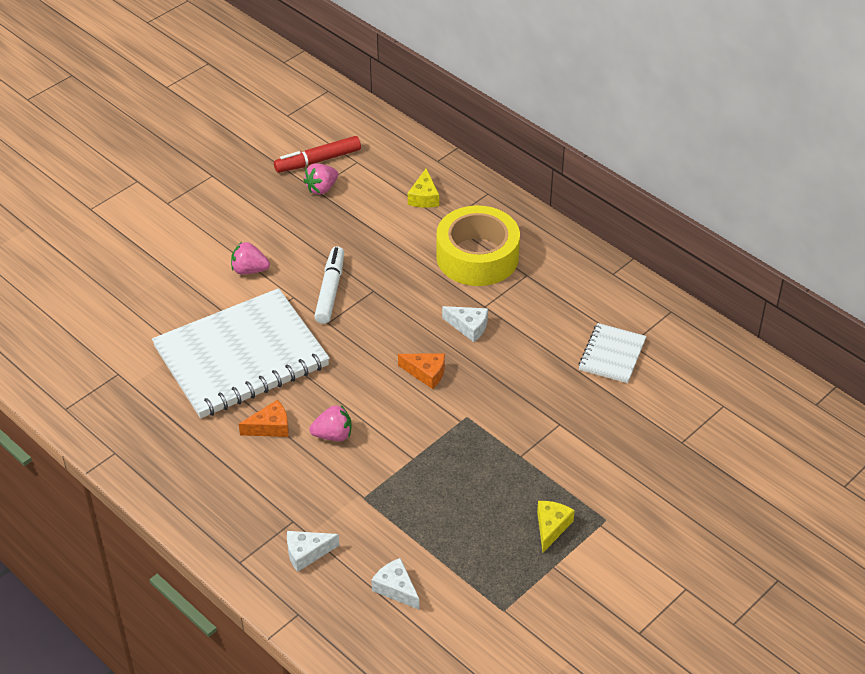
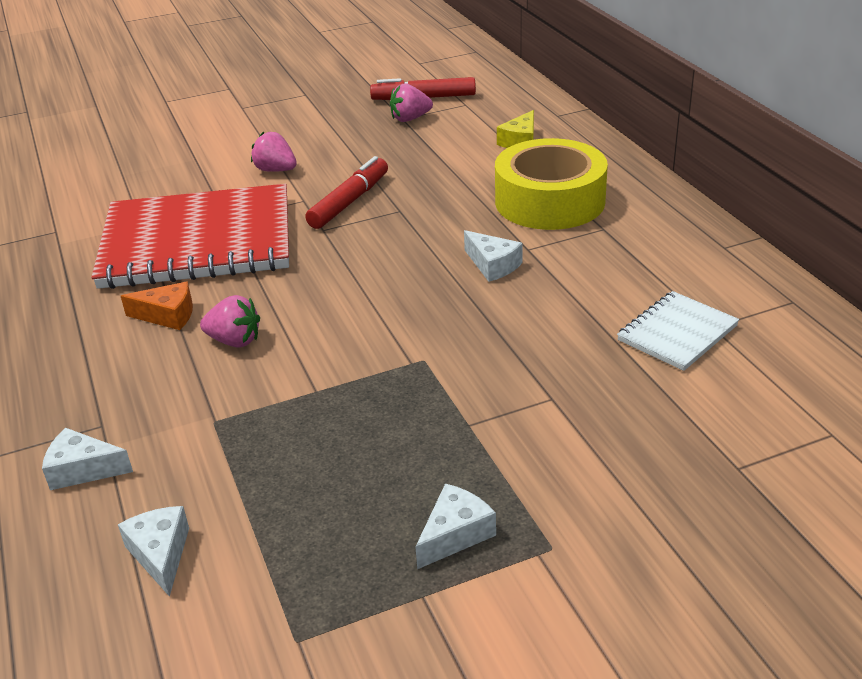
camera: 25 degrees right, 10 degrees down
(241, 357) = (198, 242): white notebook -> red notebook
(330, 290) = (349, 202): white marker -> red marker
(426, 373) = (403, 301): orange cheese -> none
(551, 527) = (455, 534): yellow cheese -> white cheese

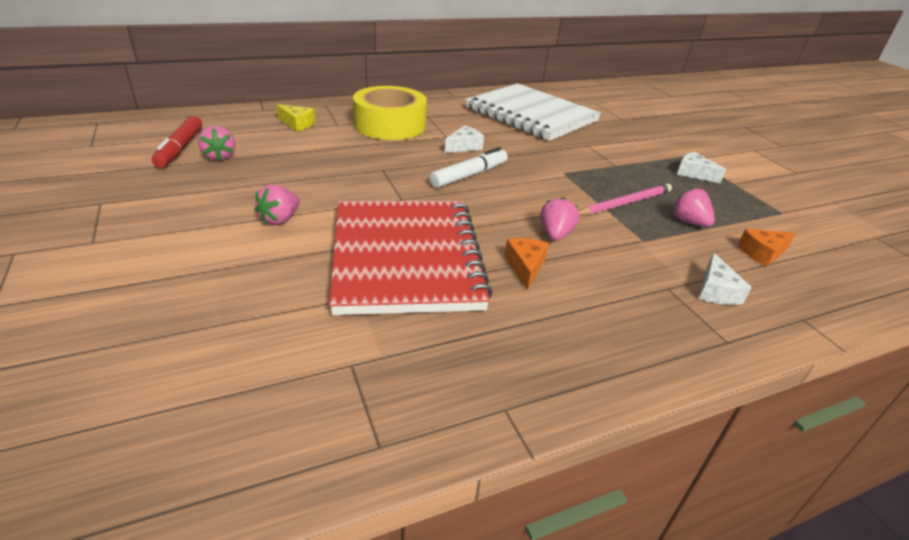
camera: 95 degrees left, 0 degrees up
(160, 554) = (762, 253): white cheese -> orange cheese
(262, 482) = (688, 222): none -> pink strawberry
(323, 416) = (624, 203): none -> pink pencil
(349, 202) = (360, 187): red marker -> none
(395, 272) = (469, 175): none -> white marker
(677, 333) = (530, 115): white notebook -> white notebook, size x2.20

